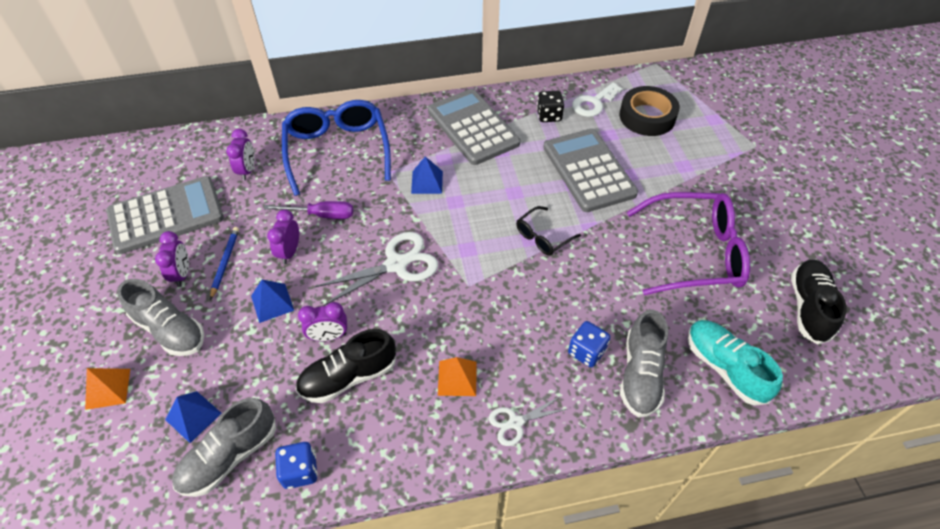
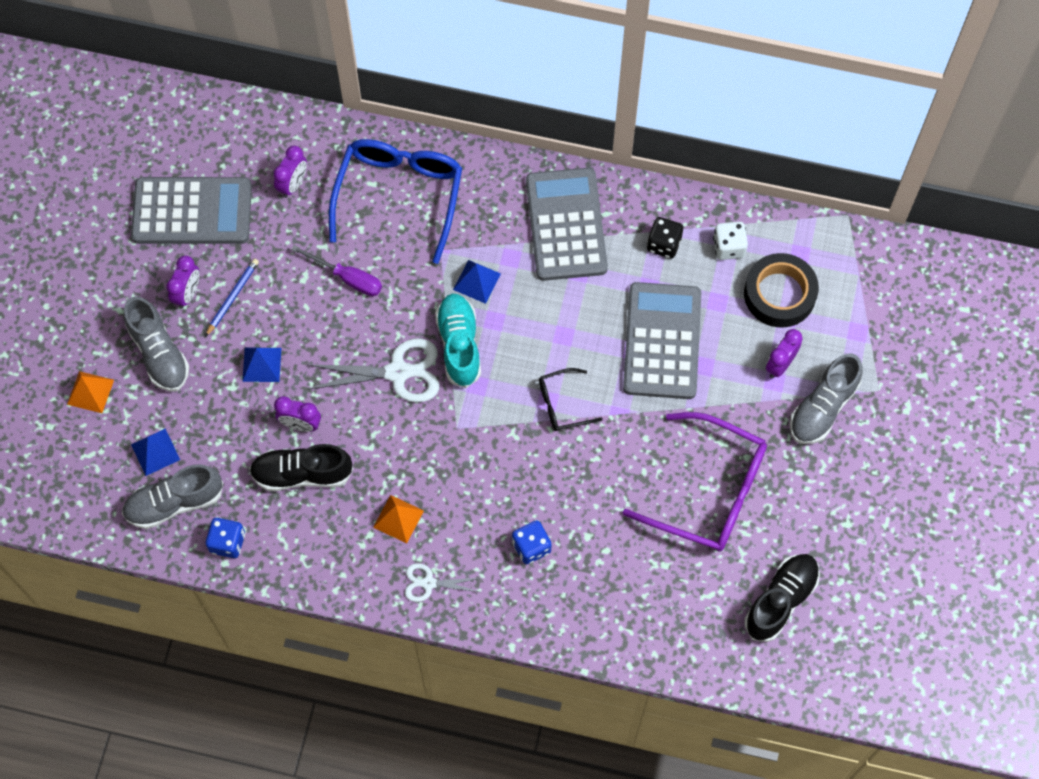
camera: 25 degrees right, 15 degrees up
(289, 252) = (299, 311): purple clock -> purple clock (780, 364)
(593, 103) = (728, 247): white key -> white dice
(640, 374) = (568, 591): grey shoe -> grey shoe (823, 407)
(724, 367) = (651, 620): turquoise shoe -> turquoise shoe (459, 345)

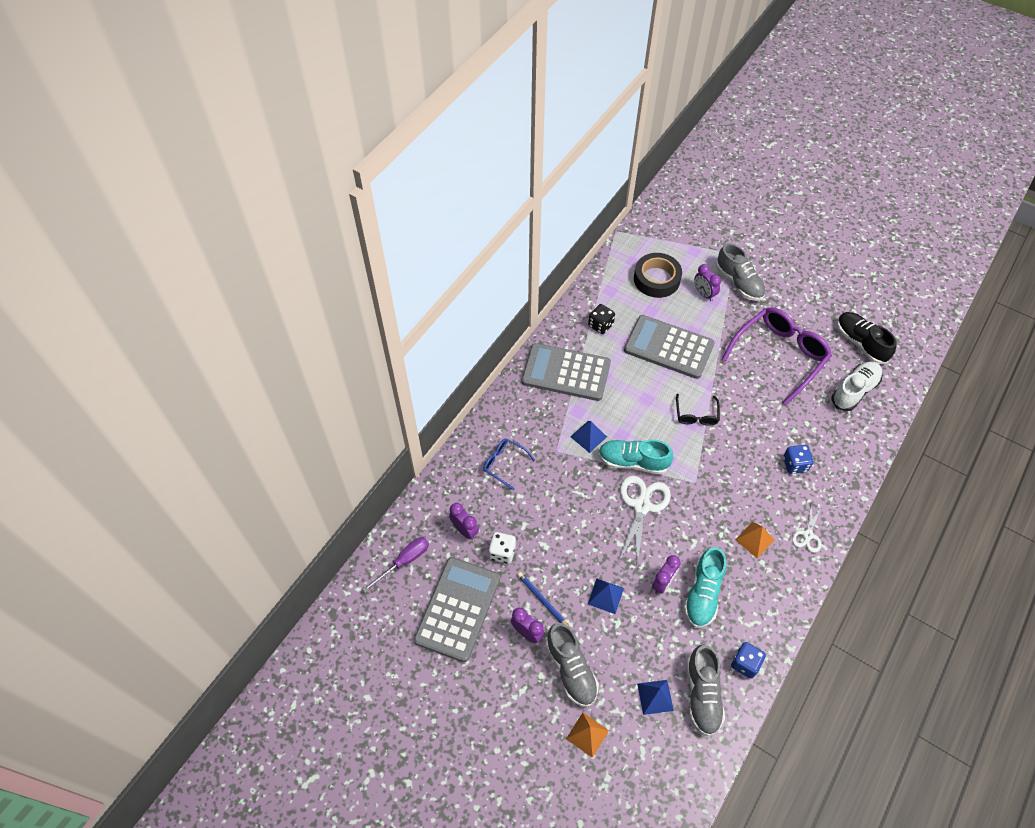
camera: 70 degrees left, 10 degrees down
(159, 353) = (571, 669): grey shoe -> grey shoe turned 75 degrees clockwise
(302, 474) = (703, 593): black shoe -> turquoise shoe
(348, 278) = (556, 516): purple screwdriver -> purple screwdriver (404, 561)
(399, 197) = (504, 464): blue glasses -> blue glasses, size x0.48
(688, 605) = (854, 391): none -> white shoe
(728, 247) = (615, 293): white dice -> white dice (502, 552)

